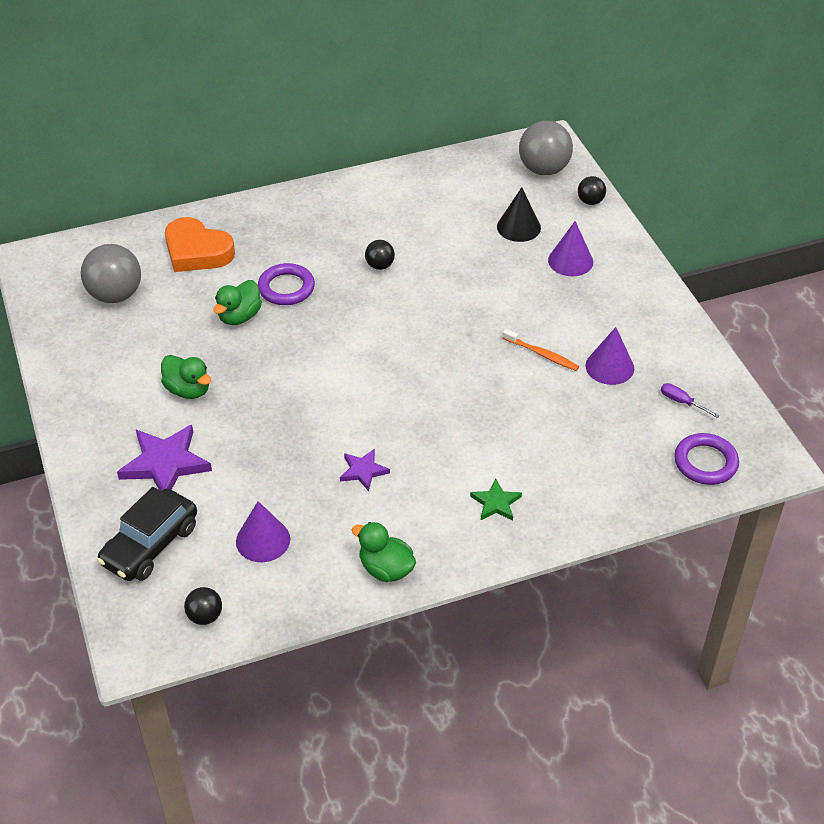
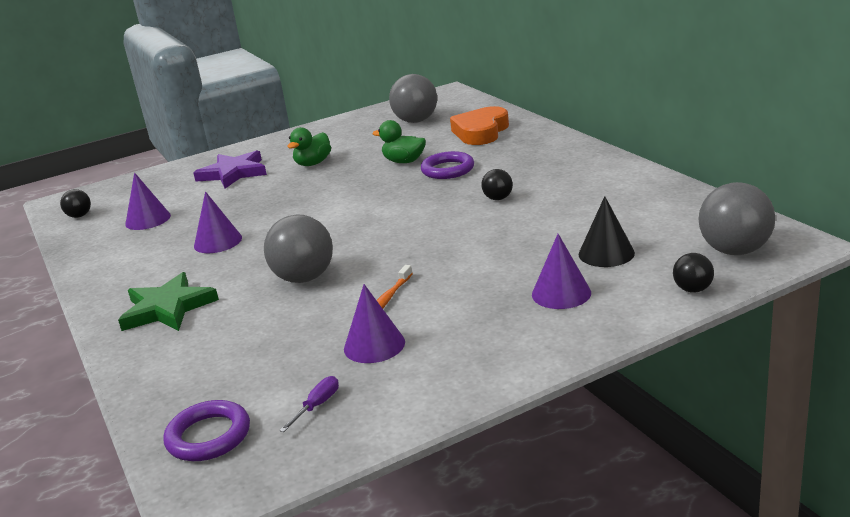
camera: 85 degrees right, 20 degrees down
(150, 545) = (153, 186): black car -> none
(363, 471) = (218, 242): purple star -> purple cone
(386, 569) = (101, 271): green duck -> none
(478, 404) = (304, 278): none -> grey ball
(496, 503) = (167, 308): green star -> green star, size x1.82

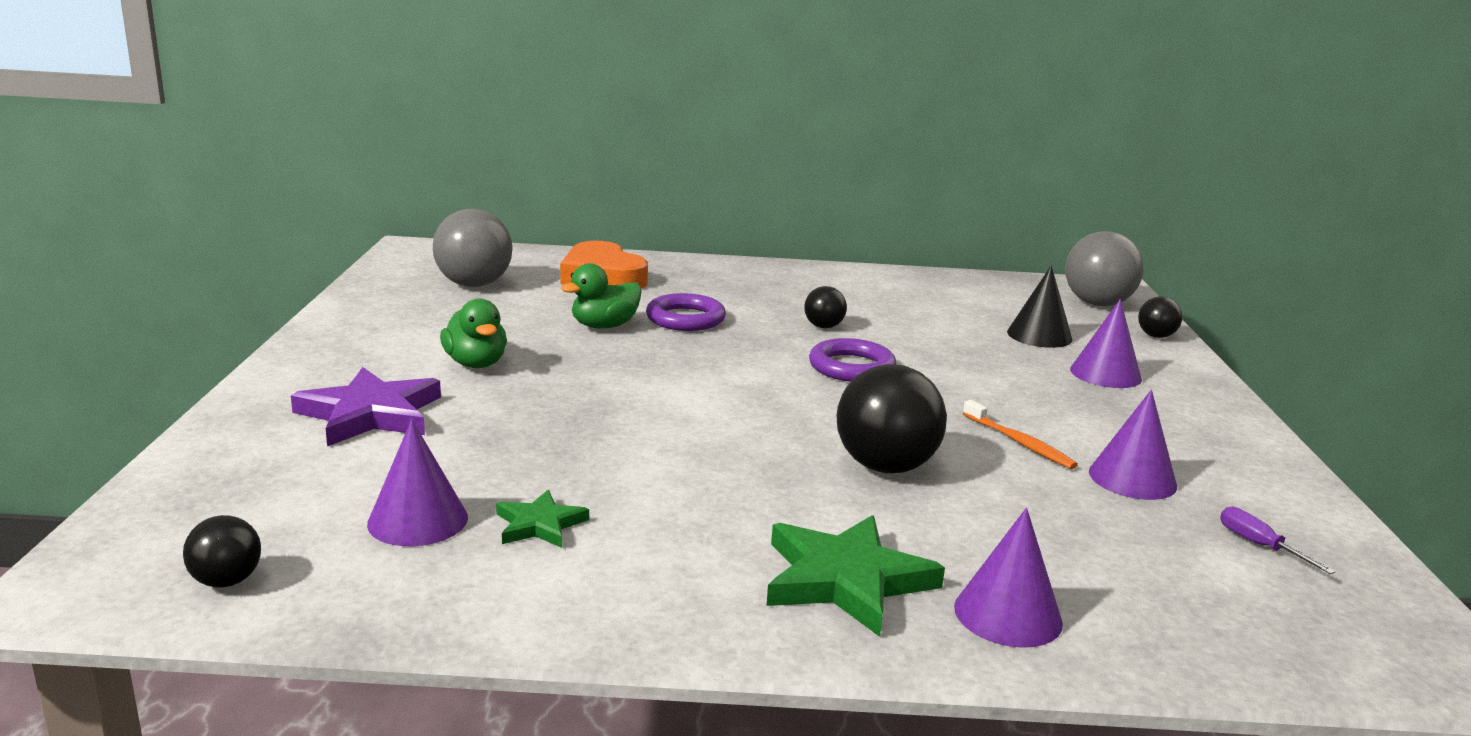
camera: 65 degrees left, 5 degrees down
(163, 238) = (540, 525): none -> green star
(208, 436) = (1295, 632): purple ring -> purple ring (851, 367)
(218, 242) = (646, 488): purple cone -> purple cone (1008, 614)
(304, 278) = (885, 467): grey ball -> black ball

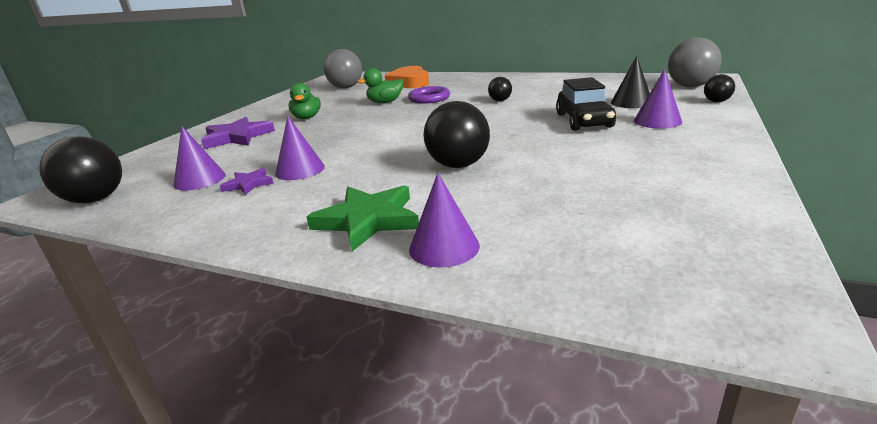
camera: 25 degrees right, 5 degrees up
(226, 581) = (96, 199): black ball -> black ball, size x1.93
(540, 525) = (248, 184): green star -> purple star
(851, 367) = (494, 118): purple ring -> none
(999, 373) = (584, 120): none -> black car
(1019, 442) = (557, 155): orange toothbrush -> none
(1132, 478) = (616, 177): purple cone -> purple cone (300, 170)
(1259, 545) = (676, 221): purple screwdriver -> none

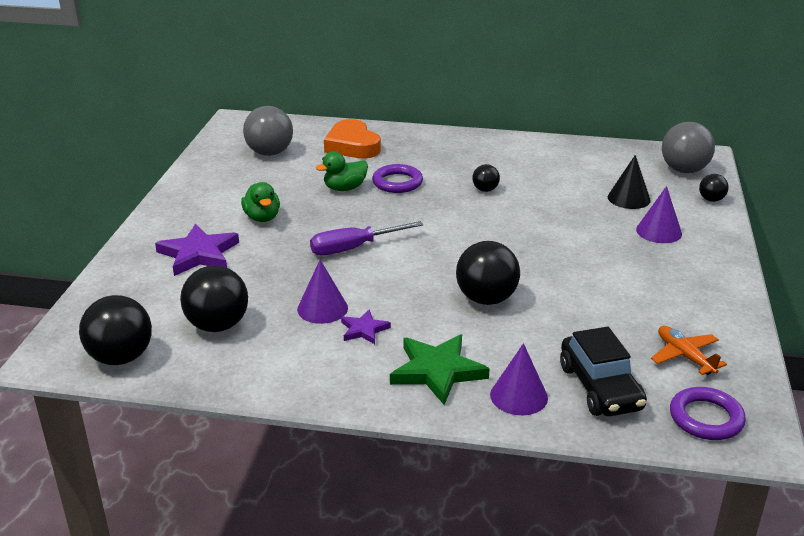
camera: 15 degrees left, 5 degrees up
(200, 179) = (217, 325): purple cone -> black ball
(248, 184) = (281, 330): purple star -> purple star (364, 330)
(362, 133) = (353, 248): none -> purple screwdriver
(584, 120) = (587, 229): black car -> black car (600, 388)
(670, 217) = (684, 356): none -> orange plane
(693, 286) = (706, 418): none -> purple ring

